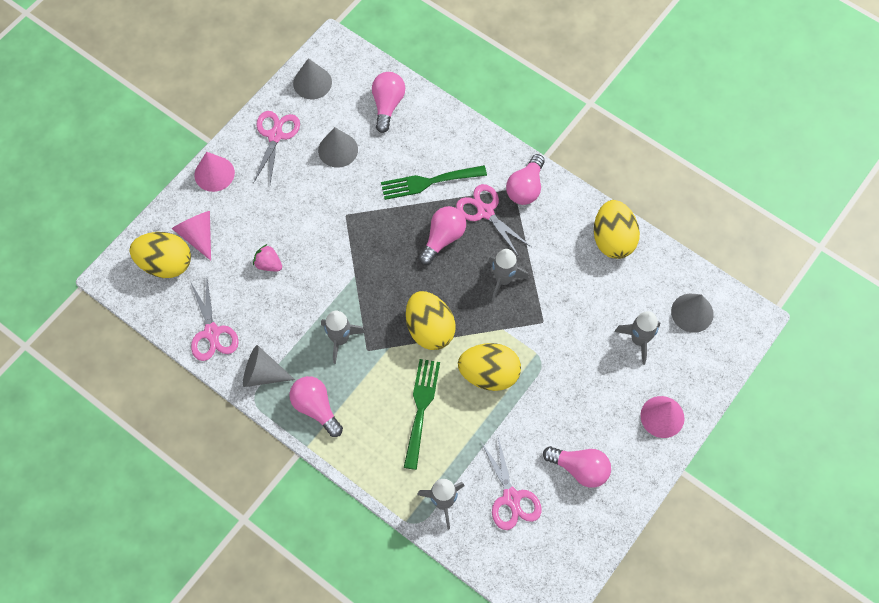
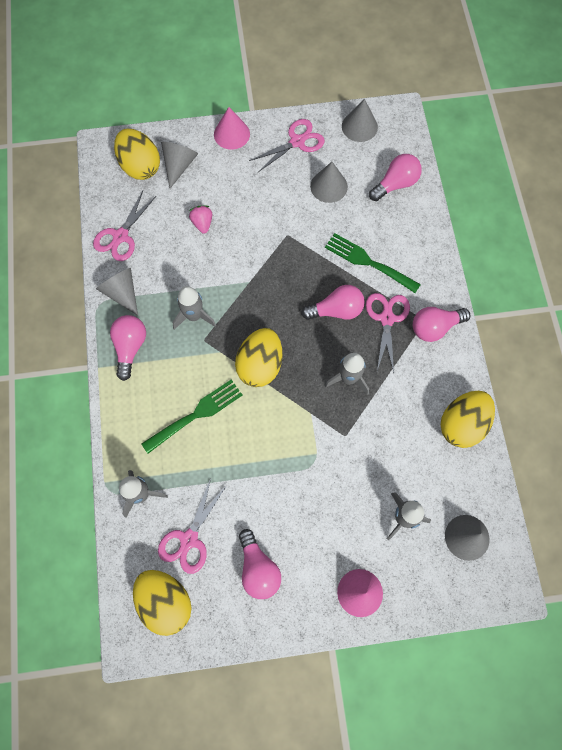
camera: 45 degrees right, 5 degrees up
(198, 235) = (179, 165): pink cone -> grey cone
(489, 374) = (267, 436): yellow egg -> yellow egg (165, 601)

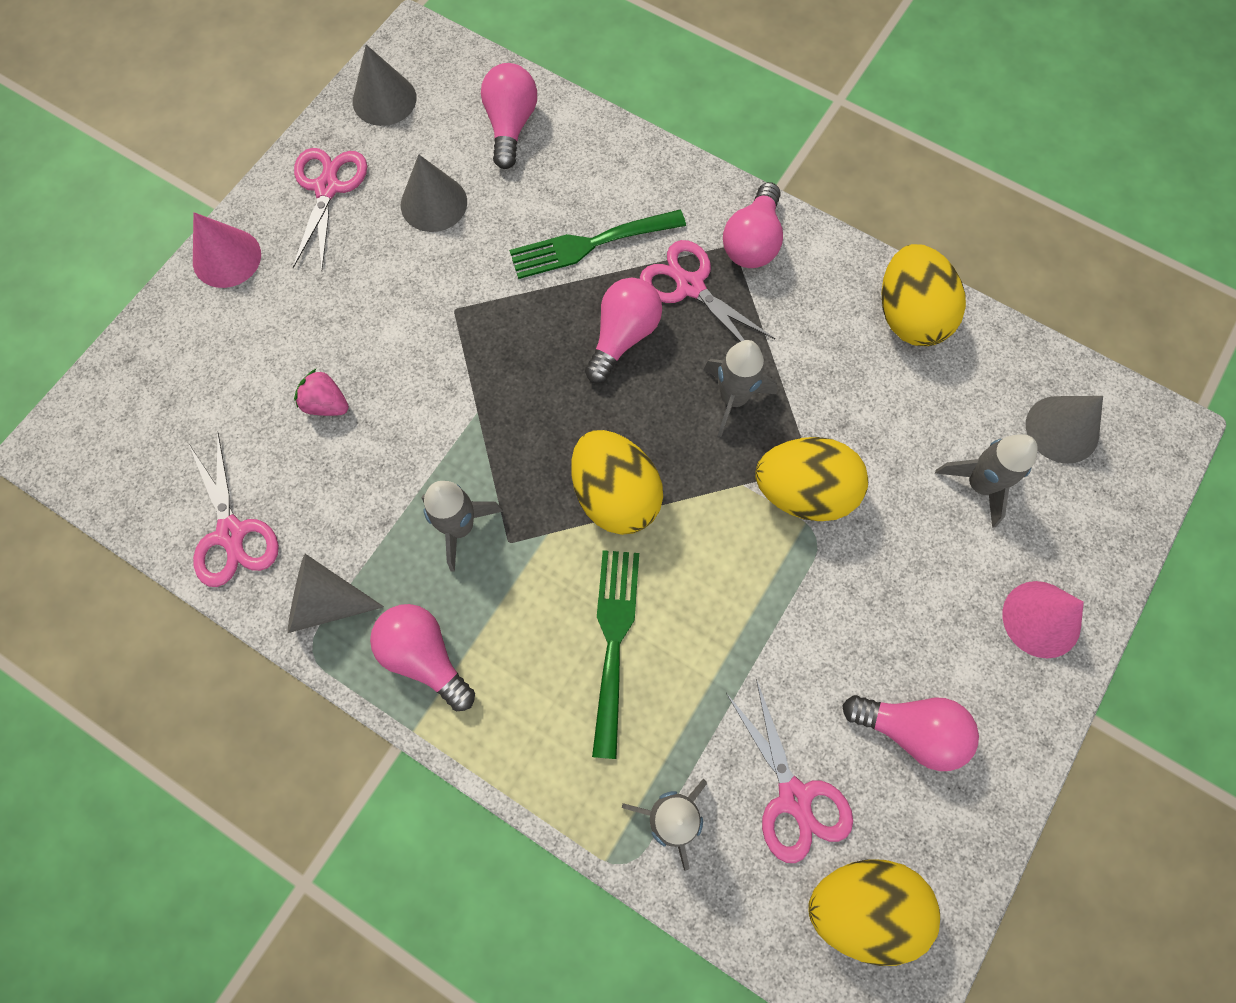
camera: 50 degrees left, 0 degrees up
(140, 166) = (146, 418): yellow egg -> yellow egg (804, 492)
(179, 165) = (202, 364): grey cone -> none

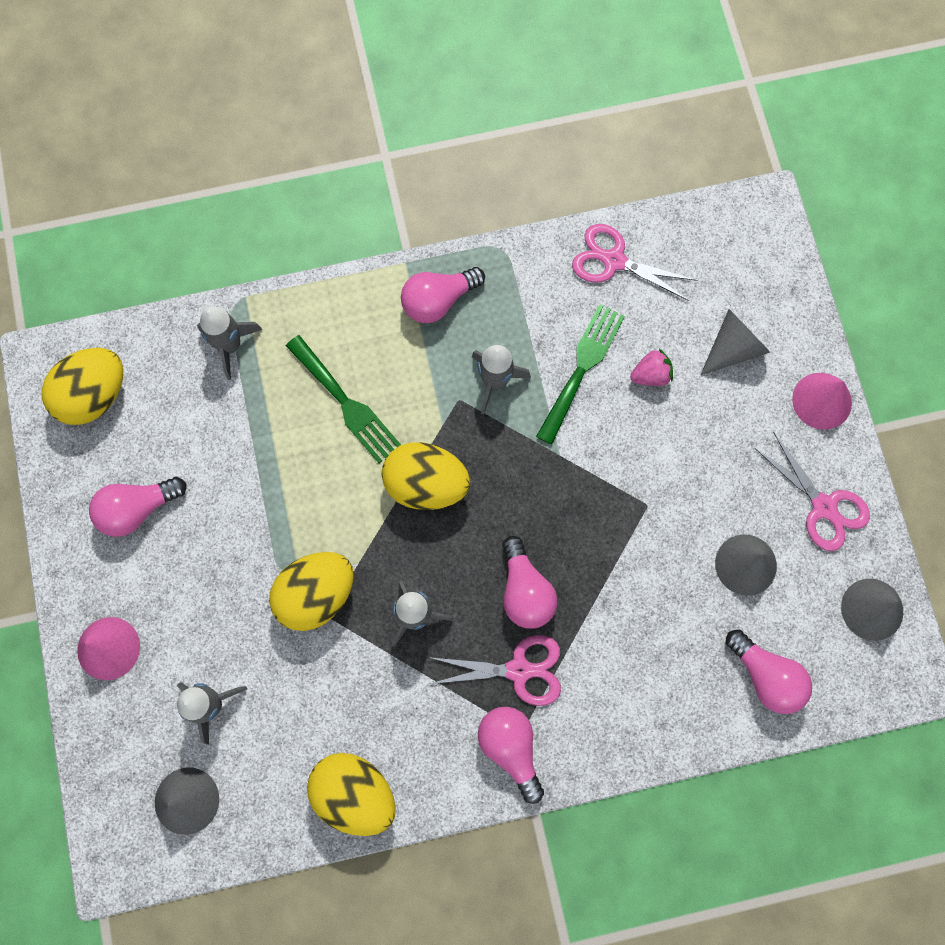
camera: 135 degrees right, 5 degrees up
(326, 601) = (522, 277): grey cone -> grey cone (733, 348)
(425, 657) = (438, 301): pink light bulb -> pink light bulb turned 150 degrees clockwise
(590, 244) = (614, 636): green fork -> green fork (582, 368)
(794, 797) = (174, 415): pink scissors -> none

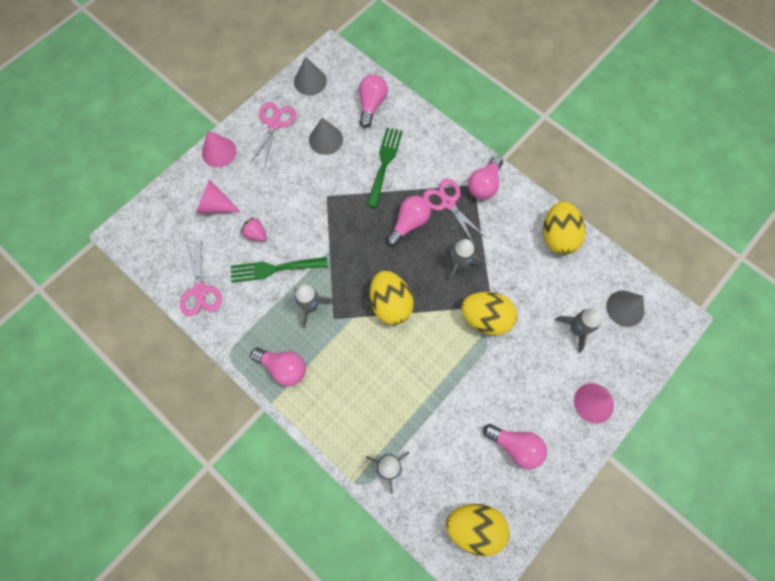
camera: 125 degrees left, 5 degrees down
(346, 403) = (376, 376): green fork -> green fork (384, 163)
(733, 348) = (215, 205): grey cone -> pink cone

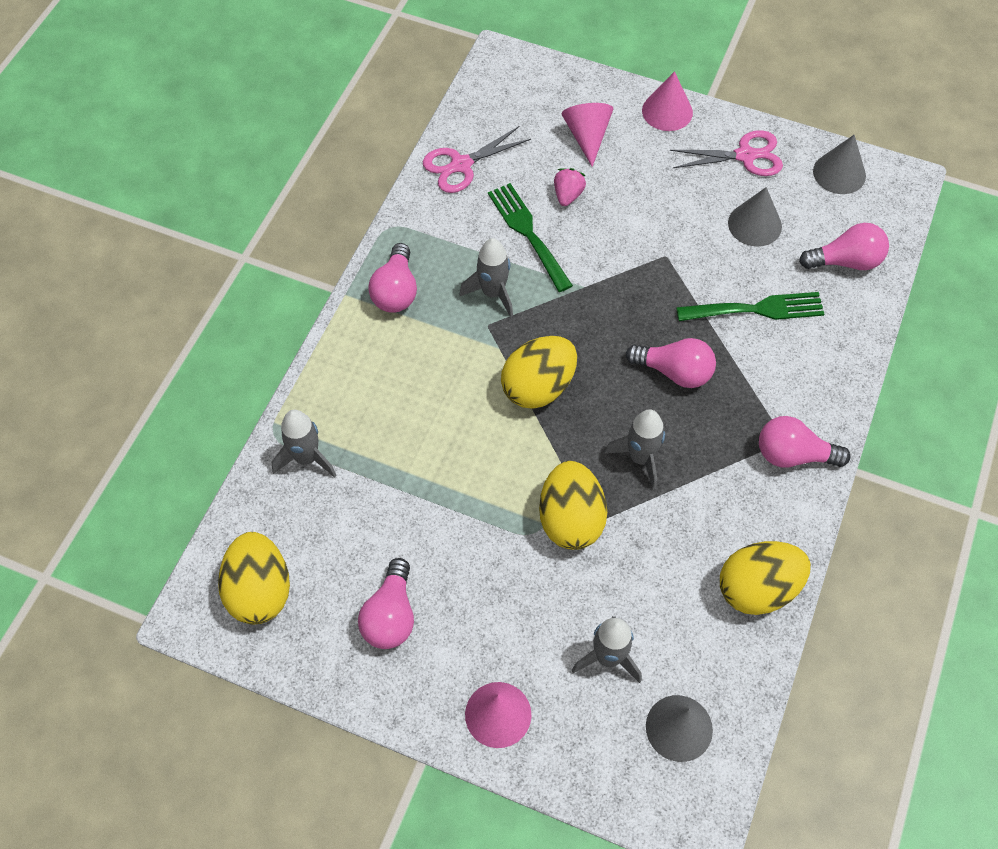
camera: 70 degrees right, 10 degrees down
(448, 203) = (735, 413): pink scissors -> none

